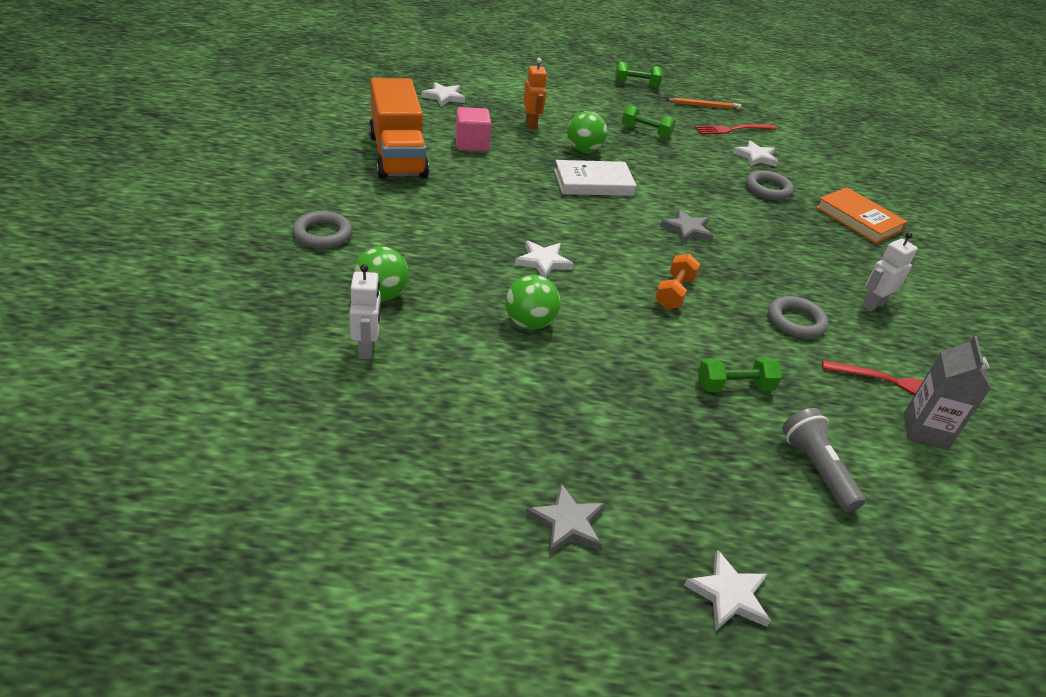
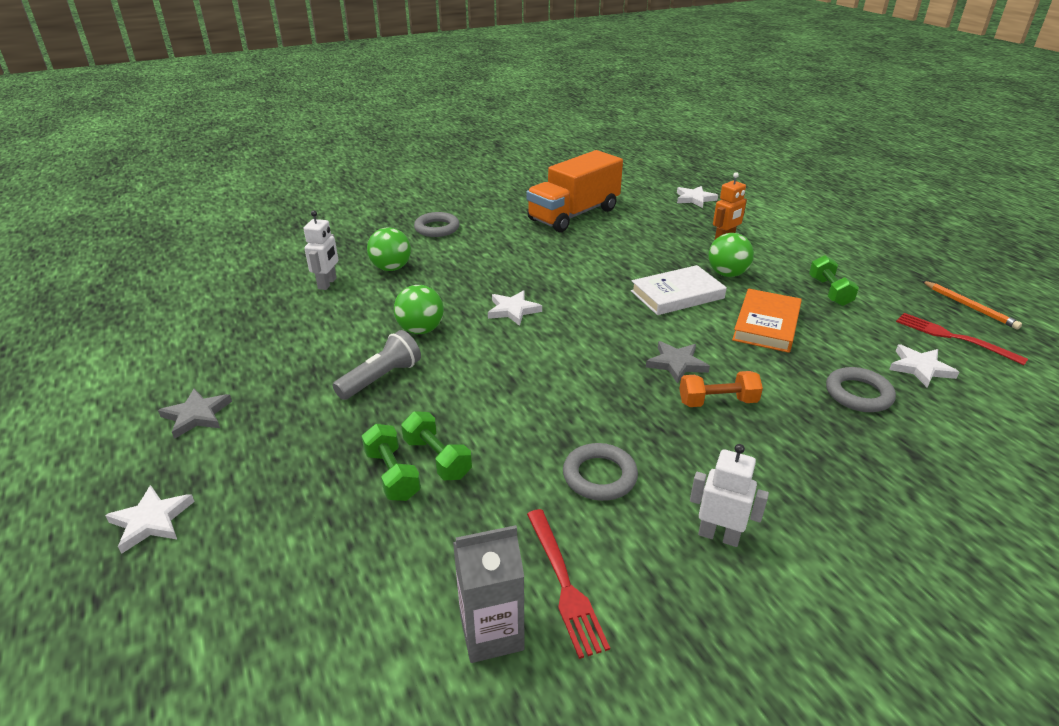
camera: 65 degrees right, 5 degrees down
(367, 348) = (327, 283): white robot -> white robot turned 45 degrees counterclockwise
(471, 144) = (642, 231): pink cube -> none
(593, 183) = (677, 294): white book -> white book turned 75 degrees counterclockwise
(636, 84) = (922, 260): green dumbbell -> green dumbbell (392, 475)
(674, 293) = (552, 385): orange dumbbell -> orange dumbbell (717, 402)
(816, 469) = (351, 545): grey flashlight -> grey flashlight (381, 378)
(858, 219) = (919, 483): orange book -> orange book (766, 324)

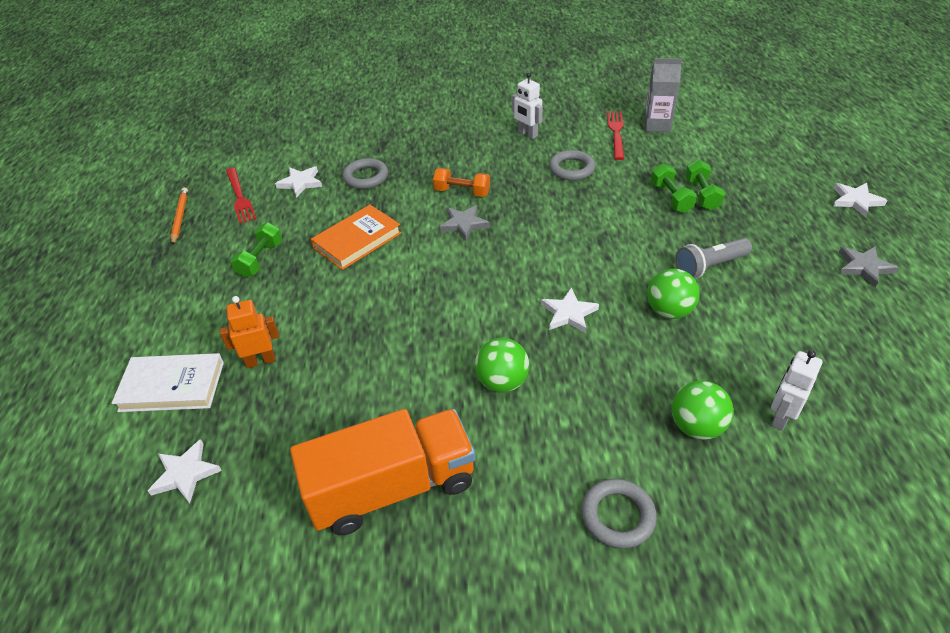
camera: 155 degrees left, 10 degrees up
(677, 294) = (397, 292): white book -> white book (172, 386)
(727, 274) = (321, 306): green ball -> green ball (502, 382)

